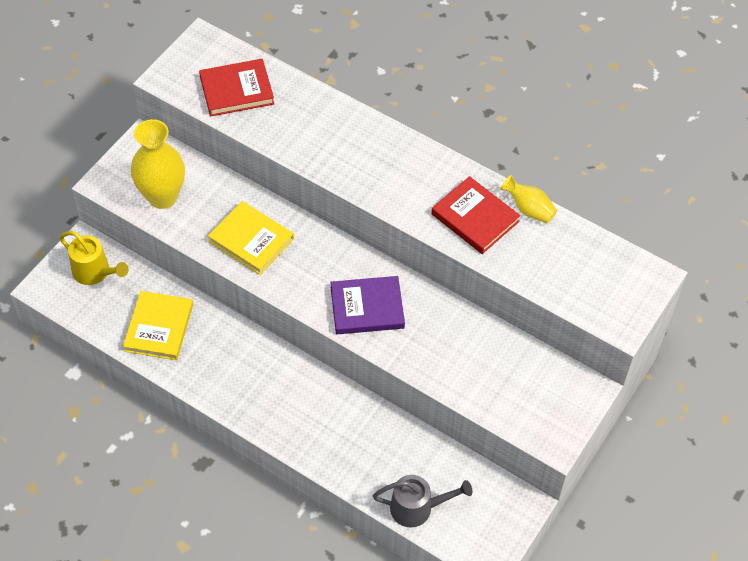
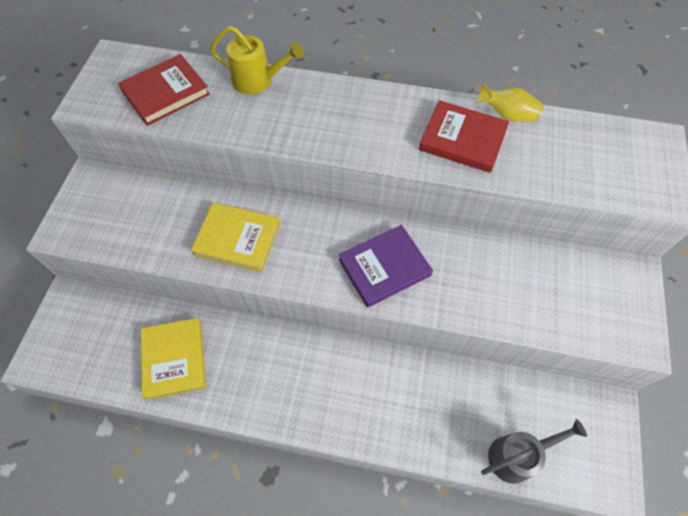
camera: 20 degrees left, 5 degrees up
(95, 272) = (88, 324): yellow watering can -> yellow watering can (258, 81)
(162, 197) = (128, 225): yellow vase -> none

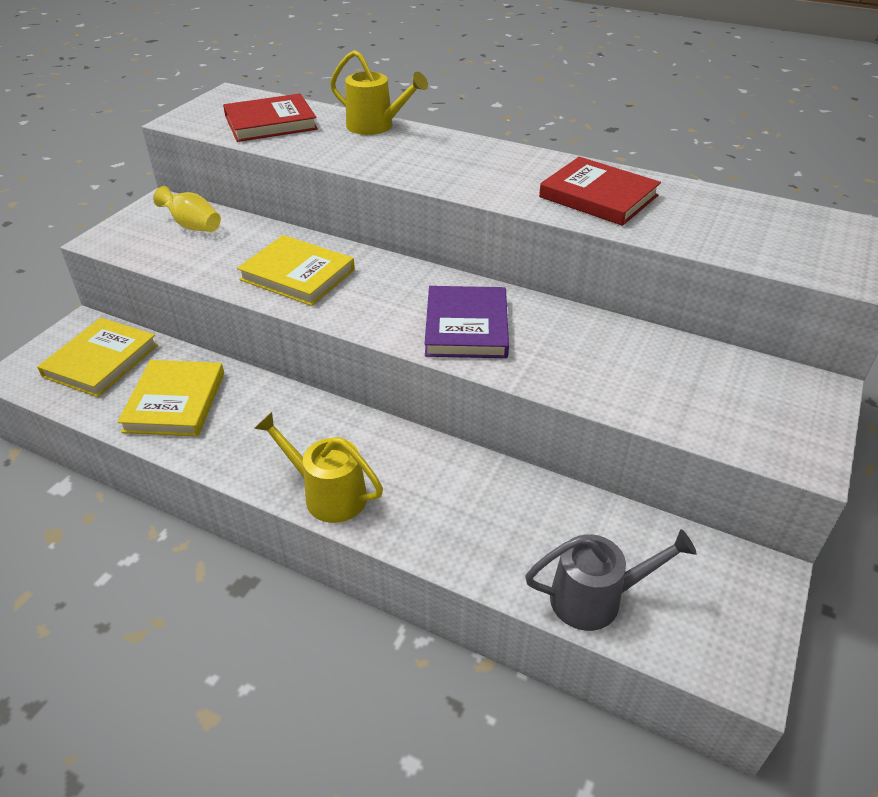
camera: 15 degrees right, 20 degrees down
(98, 332) = (101, 361): none -> yellow book
(318, 417) = (327, 494): none -> yellow watering can
(384, 267) = (466, 327): purple book -> purple book turned 75 degrees counterclockwise
(507, 115) = (665, 185): yellow vase -> yellow vase (193, 226)

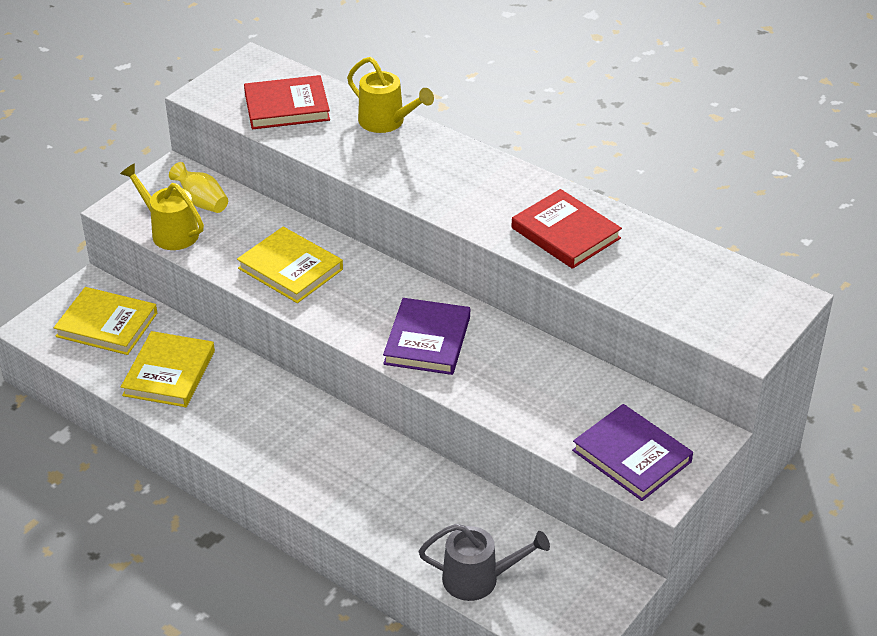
camera: 10 degrees right, 0 degrees up
(101, 361) = (107, 325): yellow book -> yellow book turned 75 degrees clockwise
(327, 494) = (286, 471): yellow watering can -> yellow watering can (169, 232)
(749, 422) = (631, 456): none -> purple book

